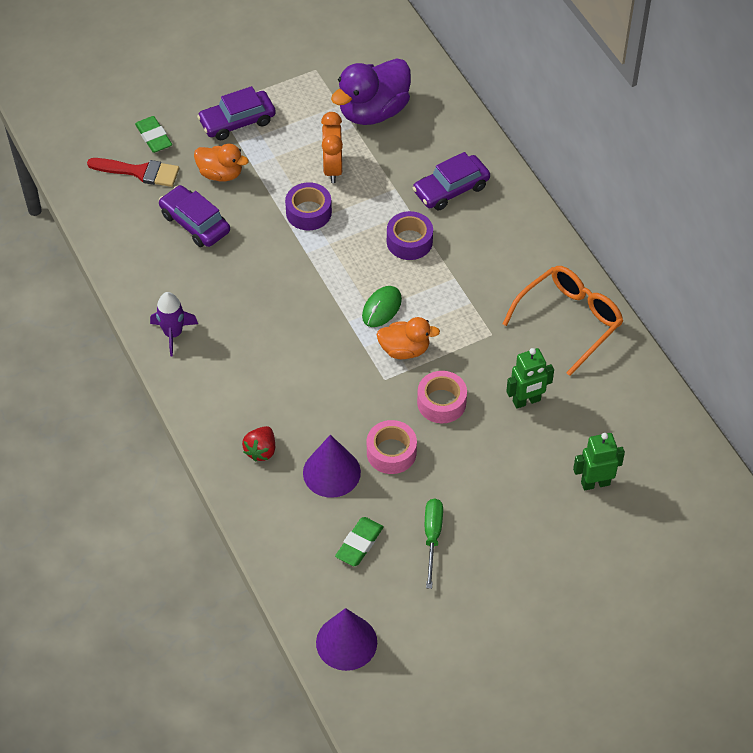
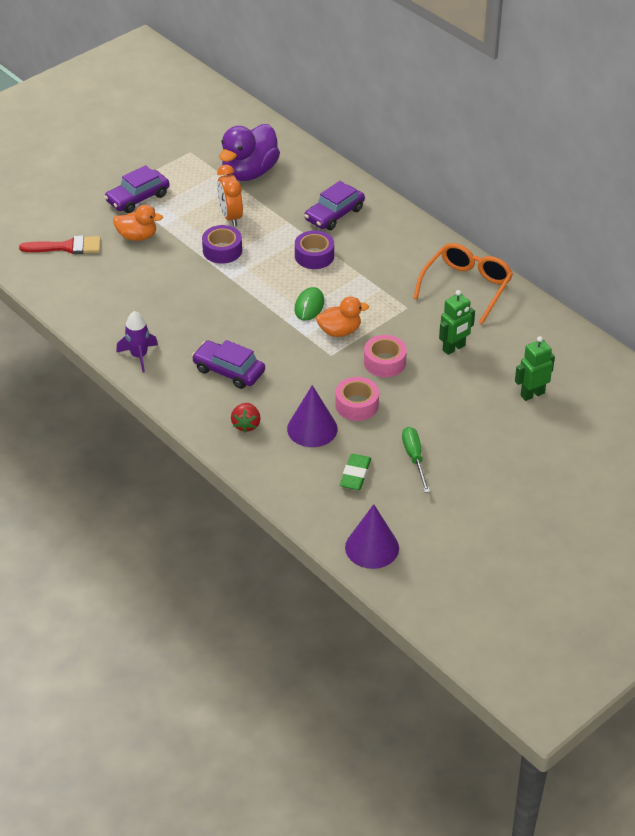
camera: 15 degrees left, 10 degrees down
(154, 137) = (70, 220): green eraser -> none
(195, 223) = (128, 274): purple car -> purple car (229, 371)

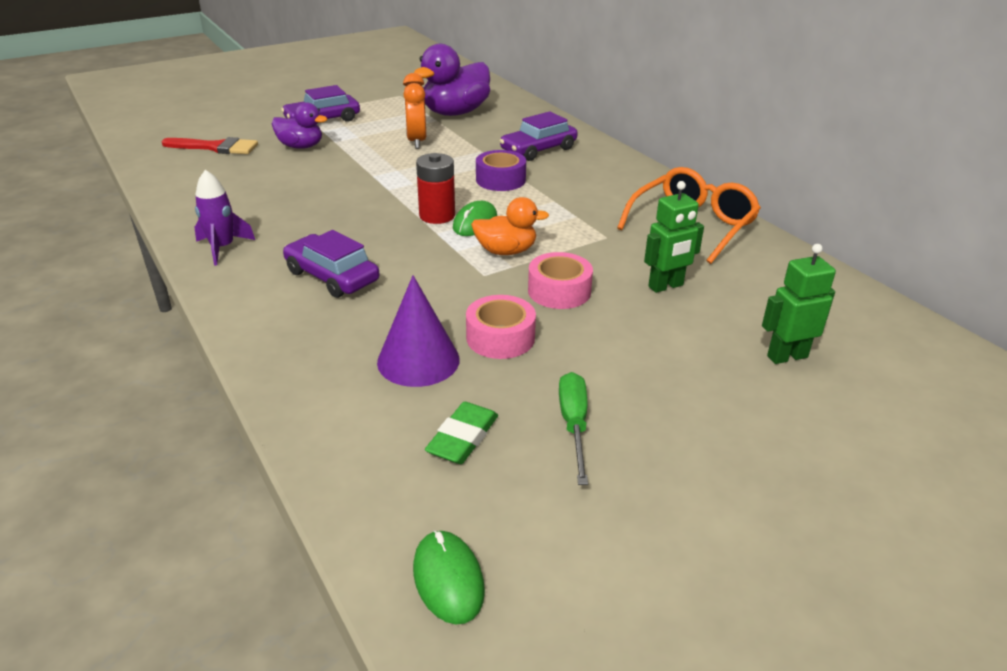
camera: 10 degrees right, 10 degrees down
(137, 236) = (301, 146): orange duck -> purple duck
(222, 250) = (391, 165): purple tape -> none
(246, 425) = (319, 343): red strawberry -> none
(279, 302) = (437, 216): none -> red battery
(372, 547) = (448, 579): purple cone -> green mouse

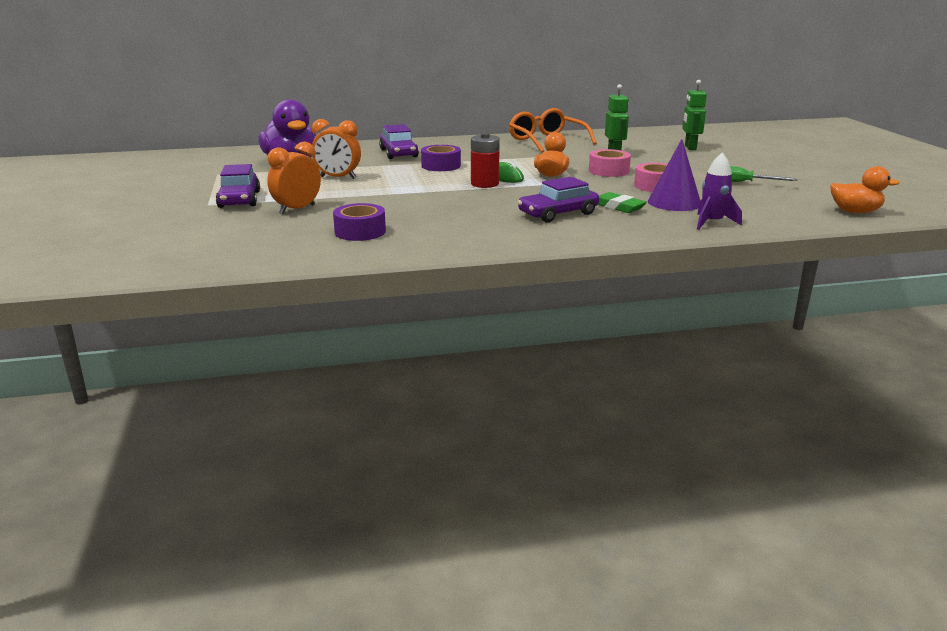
camera: 70 degrees left, 10 degrees down
(216, 147) = (252, 237): red brush -> none
(222, 248) = (487, 240): purple rocket -> purple rocket (712, 223)
(240, 184) = (360, 231): none -> purple tape
(301, 146) = (297, 209): purple duck -> orange clock
(448, 579) = (855, 212): green mouse -> orange duck
(463, 438) = (750, 201): green eraser -> green eraser (618, 207)

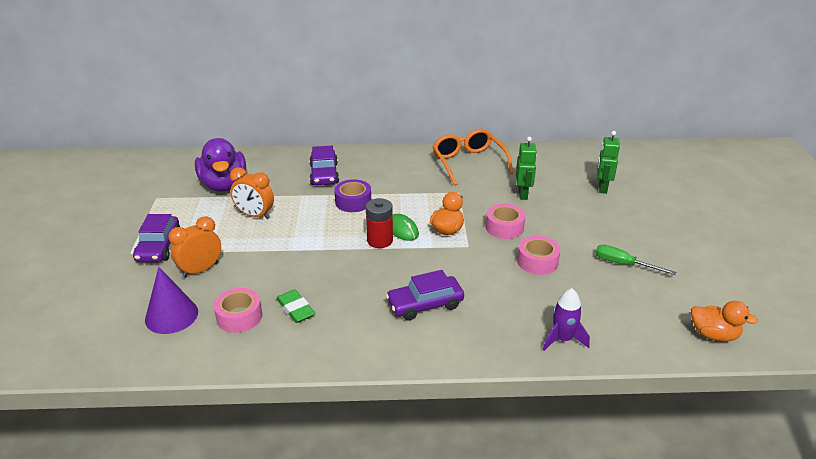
camera: 10 degrees right, 10 degrees up
(360, 231) = (239, 316): purple tape -> pink tape
(618, 207) = (485, 298): green eraser -> green eraser (295, 309)
(674, 202) = (542, 296): purple cone -> purple cone (171, 315)

